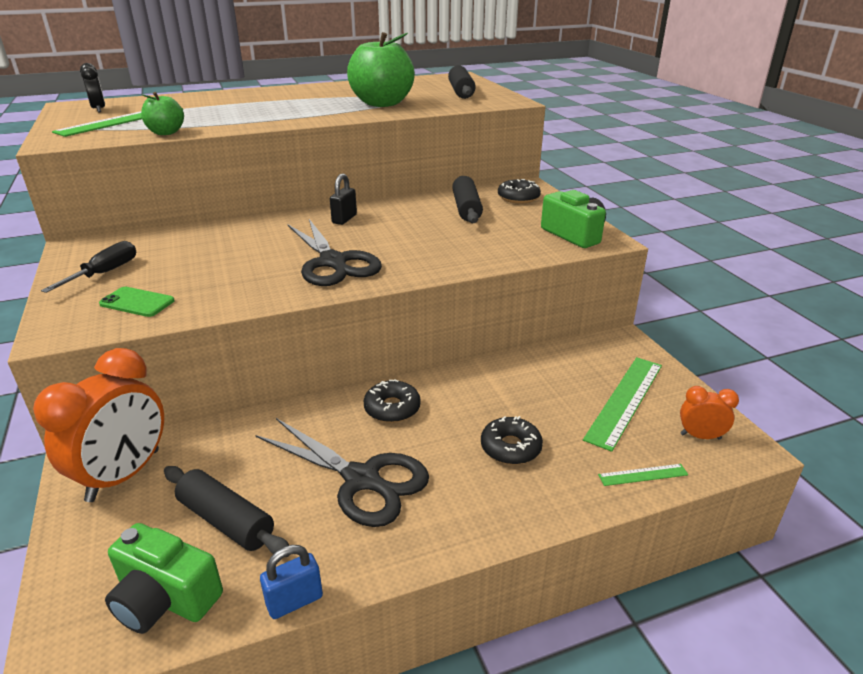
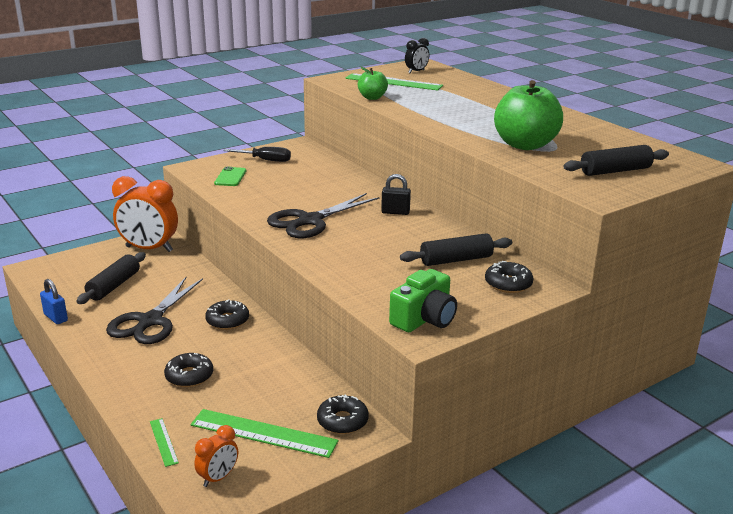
camera: 75 degrees right, 5 degrees down
(165, 598) = (61, 283): green camera -> none
(605, 352) = (342, 421): none -> black donut
(700, 436) = (218, 477): orange clock -> orange clock turned 45 degrees clockwise

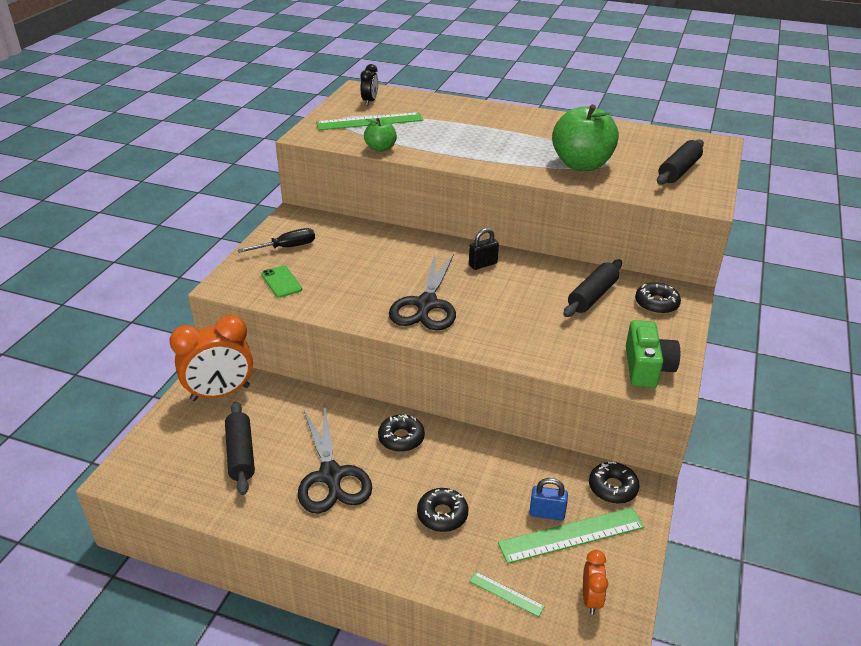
camera: 35 degrees left, 10 degrees up
(55, 317) = (228, 522): blue padlock -> blue padlock (547, 513)

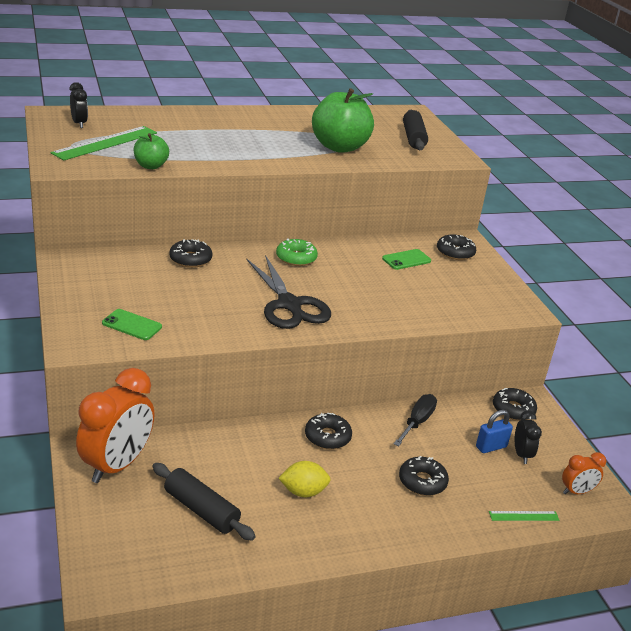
camera: 40 degrees left, 5 degrees down
(287, 247) = (97, 292): black screwdriver -> black screwdriver (417, 422)
(331, 475) = (303, 492): black scissors -> yellow lemon
(389, 240) = (190, 259): none -> black donut
(483, 264) = (296, 258): black padlock -> green donut
(571, 535) = (521, 454): green ruler -> black clock
(591, 599) = (576, 492): orange clock -> orange clock turned 105 degrees clockwise
(592, 296) = (406, 260): black rolling pin -> green phone
(647, 368) = (500, 301): green camera -> none

